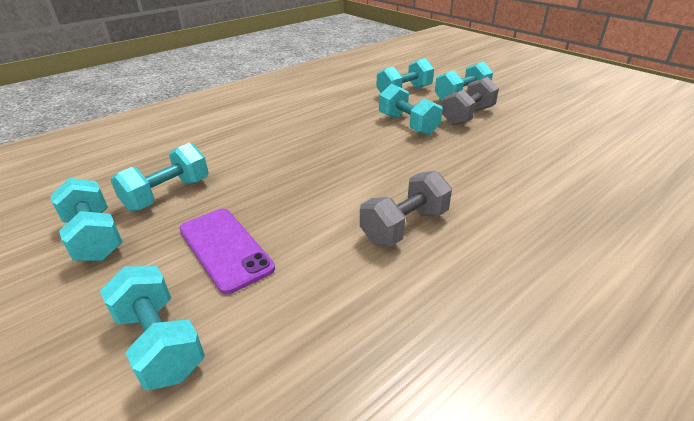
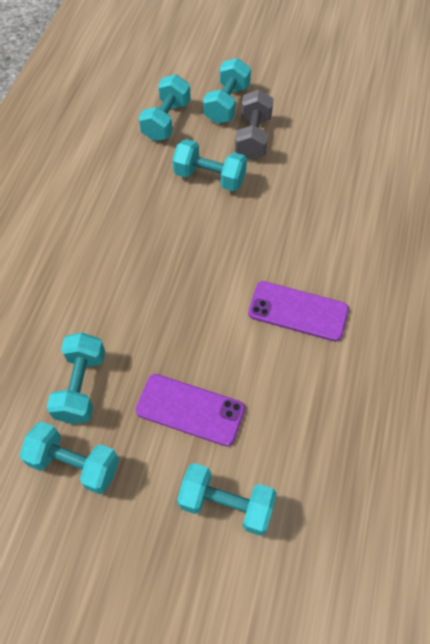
camera: 35 degrees left, 25 degrees up
(404, 226) = (298, 311): grey dumbbell -> purple phone

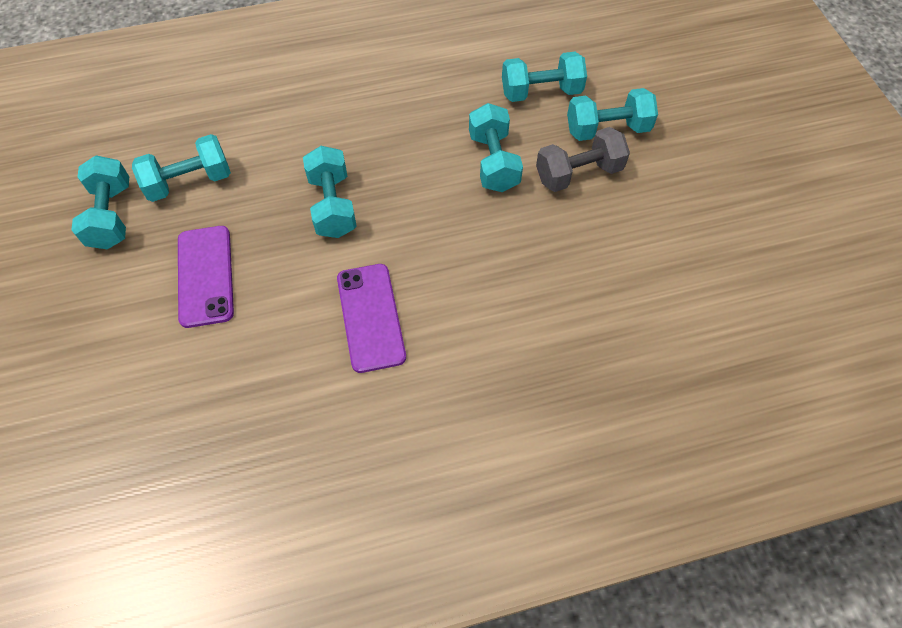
camera: 60 degrees right, 0 degrees up
(226, 504) = (119, 351): turquoise dumbbell -> turquoise dumbbell (332, 205)

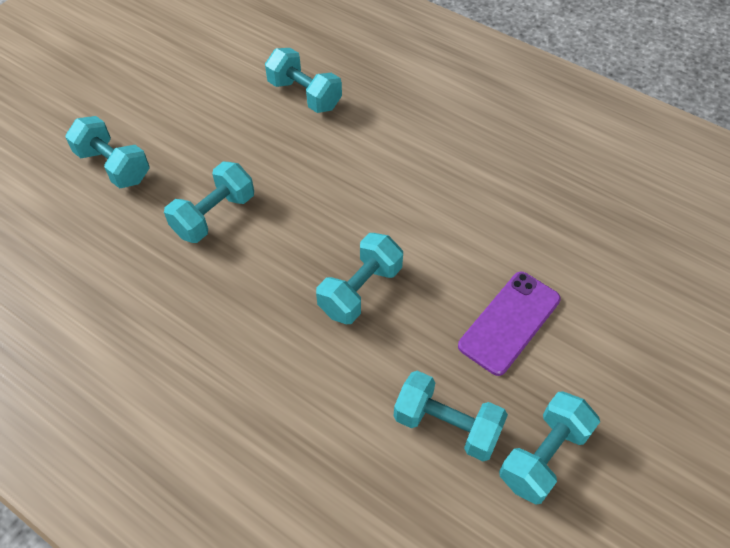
camera: 130 degrees left, 5 degrees down
(371, 317) = (427, 194): purple phone -> none
(541, 92) = (98, 232): turquoise dumbbell -> turquoise dumbbell (304, 95)
(578, 173) = (180, 158): grey dumbbell -> none

